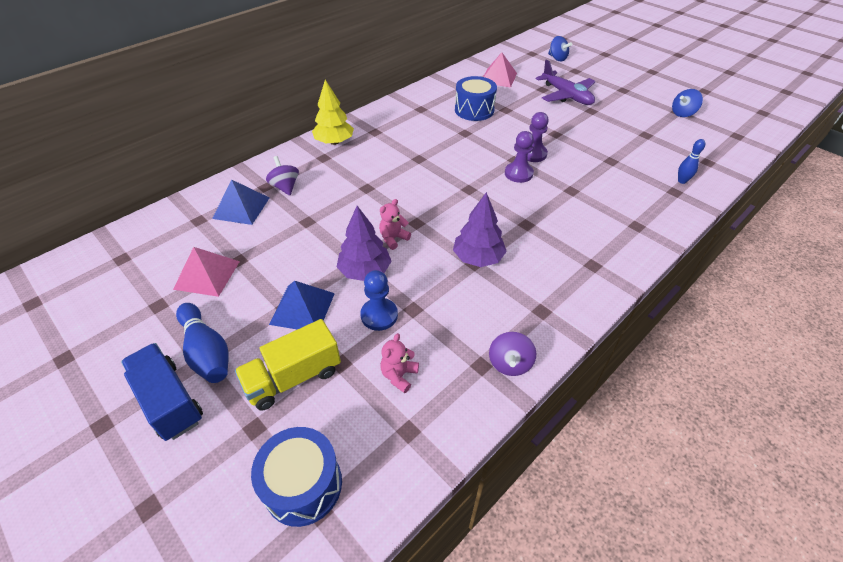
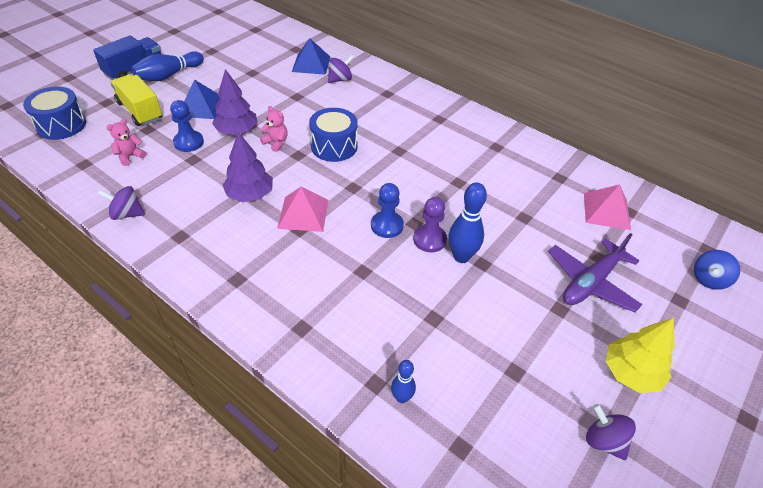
camera: 80 degrees right, 0 degrees up
(207, 275) = (237, 63): pink pyramid -> pink pyramid (303, 214)
(334, 142) = (413, 96): yellow tree -> yellow tree (630, 373)
(399, 375) = (130, 156): pink teddy bear -> pink teddy bear turned 60 degrees counterclockwise
(474, 110) = (511, 189): blue drum -> blue drum (334, 146)
(518, 173) = (387, 225): purple pawn -> blue pawn
(549, 142) = (461, 256): none -> blue bowling pin
(682, 113) = (603, 441): blue spinning top -> purple spinning top

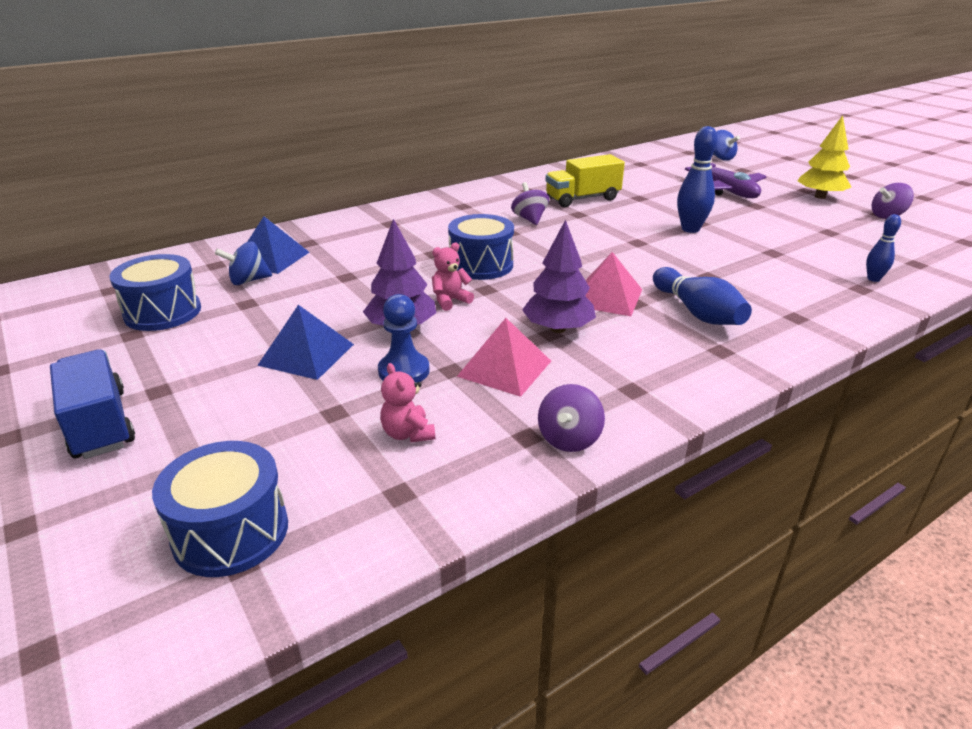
camera: 70 degrees left, 15 degrees down
(140, 111) = (266, 419): yellow truck -> yellow truck (582, 199)
(168, 75) = (169, 383): blue bowling pin -> blue bowling pin (697, 312)
(235, 51) = (163, 312): none -> blue drum
(279, 65) = (248, 281): none -> blue spinning top
(340, 79) = (332, 244): purple spinning top -> purple spinning top (529, 219)
(387, 225) = (639, 255): blue pawn -> none
(429, 239) = (664, 238): purple pawn -> none
(606, 211) = (638, 170): pink pyramid -> pink pyramid (504, 368)

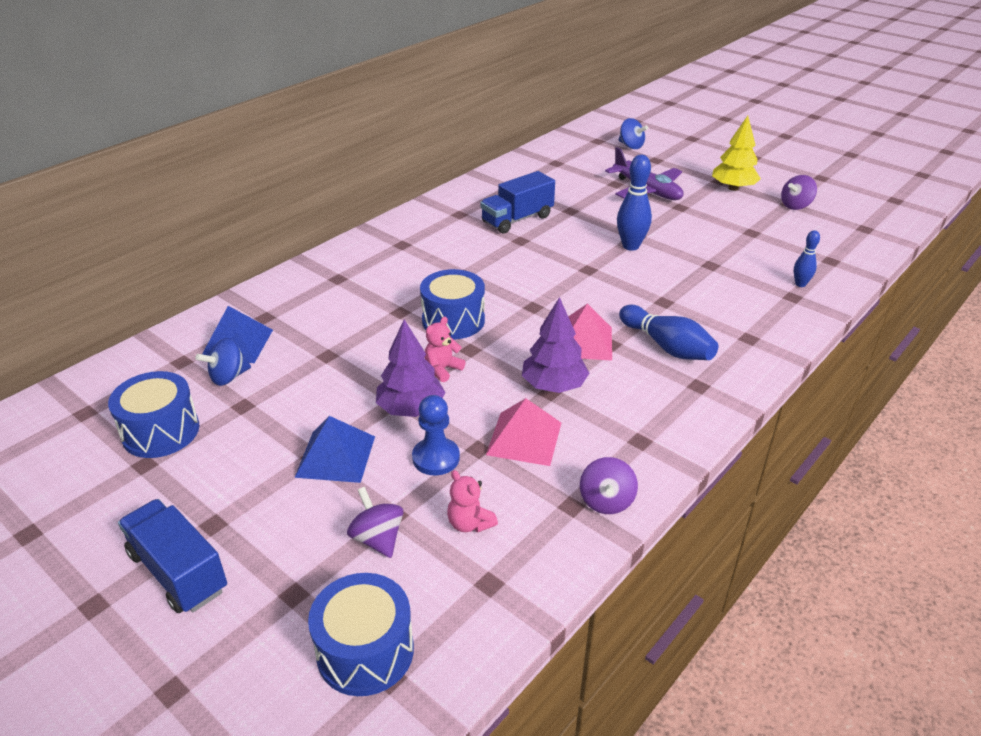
camera: 15 degrees left, 5 degrees up
(529, 219) = (476, 253): purple spinning top -> purple spinning top (378, 539)
(582, 199) = (517, 219): yellow truck -> blue truck

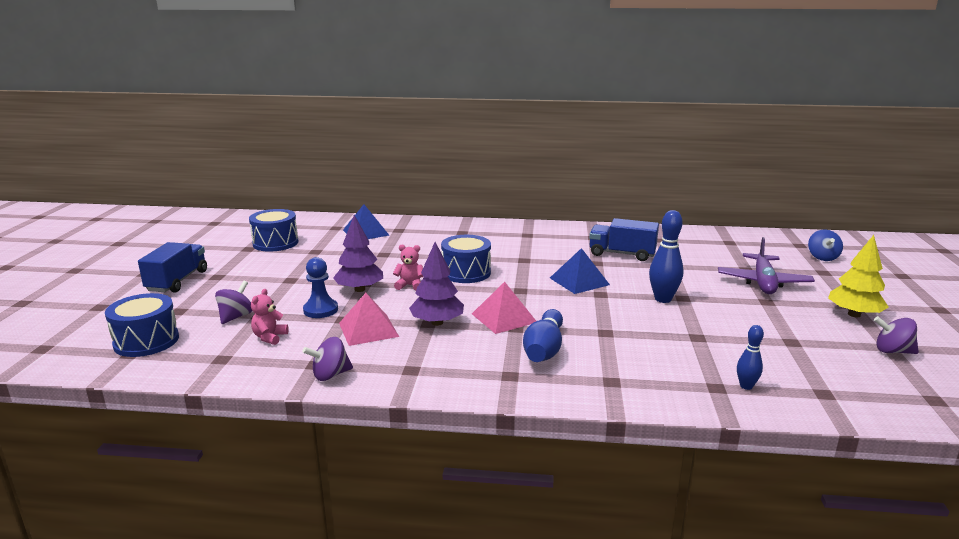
camera: 55 degrees right, 15 degrees down
(228, 377) = (335, 240): blue spinning top -> none
(335, 456) = (295, 285): blue pyramid -> blue pyramid (579, 281)

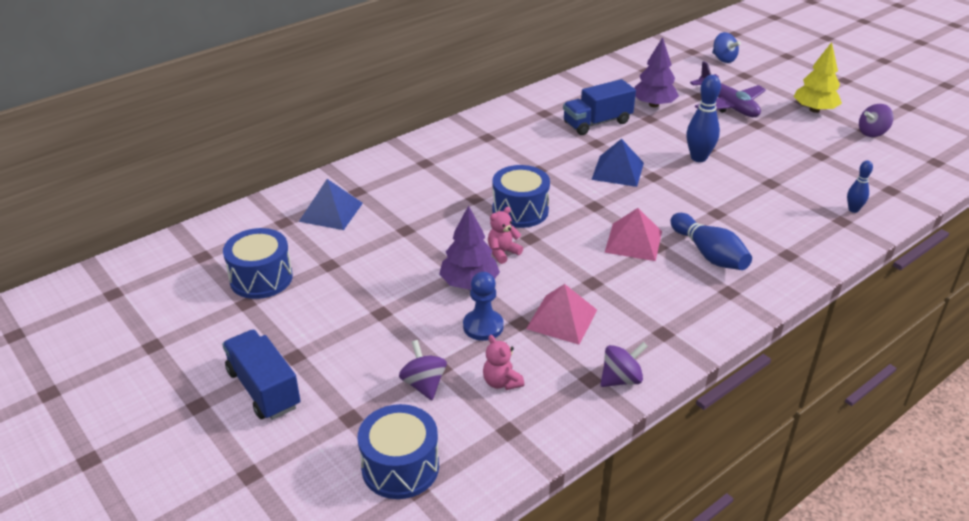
camera: 45 degrees left, 15 degrees up
(330, 375) = (621, 379): purple spinning top -> purple spinning top turned 135 degrees counterclockwise
(437, 322) = (597, 277): purple tree -> purple tree (654, 105)

